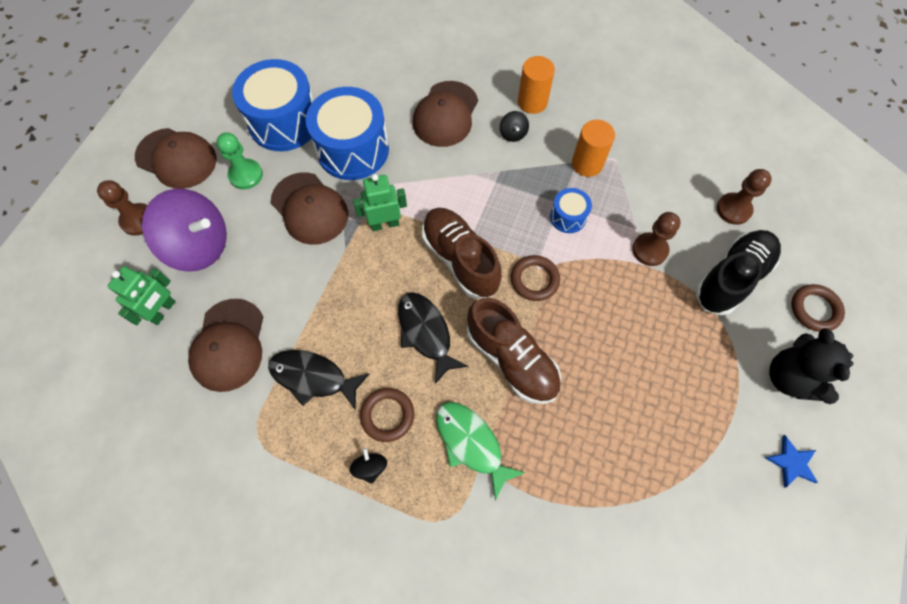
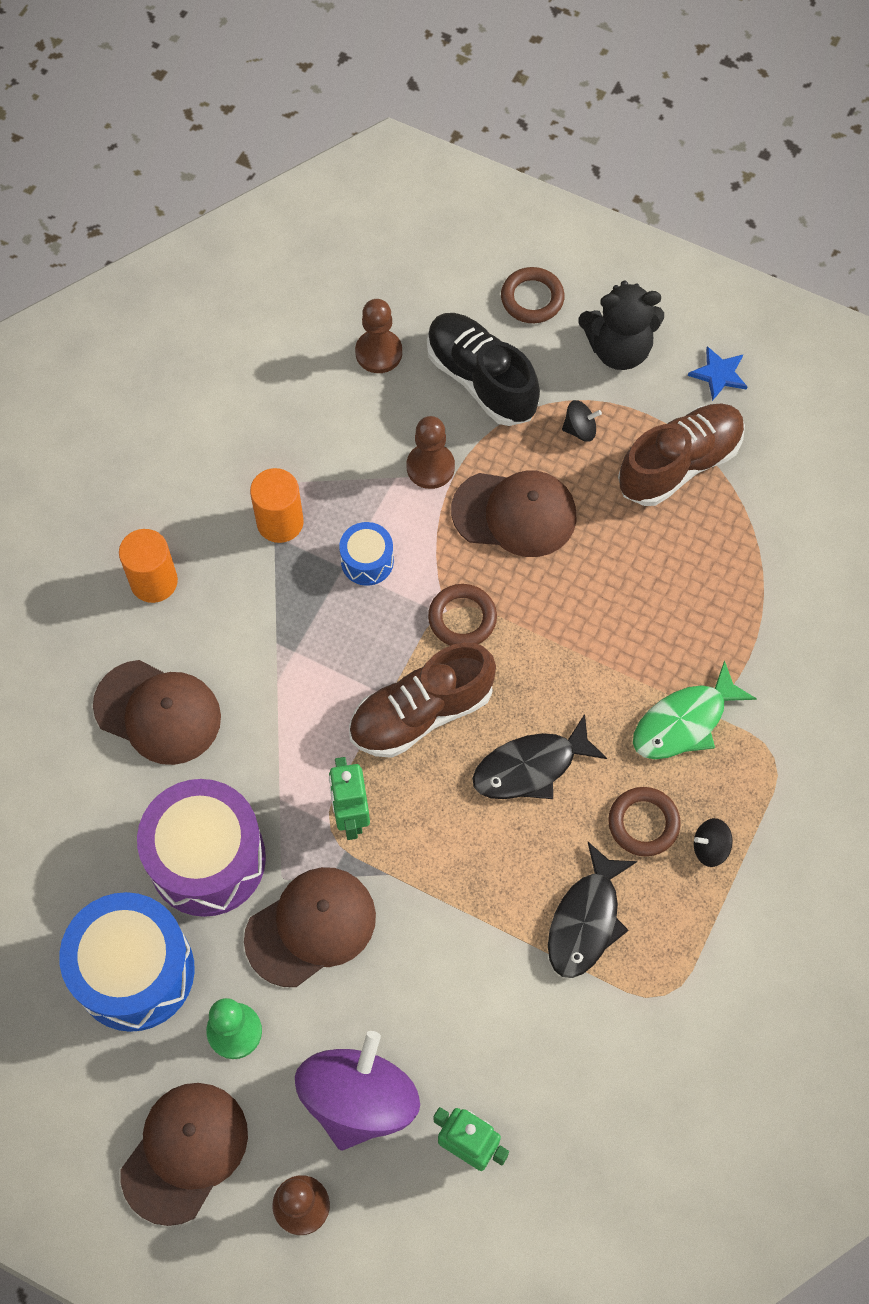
camera: 85 degrees left, 0 degrees up
(229, 345) = (530, 1042): brown cap -> brown cap (514, 514)
(353, 149) = (207, 859): blue drum -> purple drum
(511, 359) = (575, 661): brown shoe -> brown shoe (679, 464)
(513, 134) = (211, 617): black spinning top -> black spinning top (580, 429)

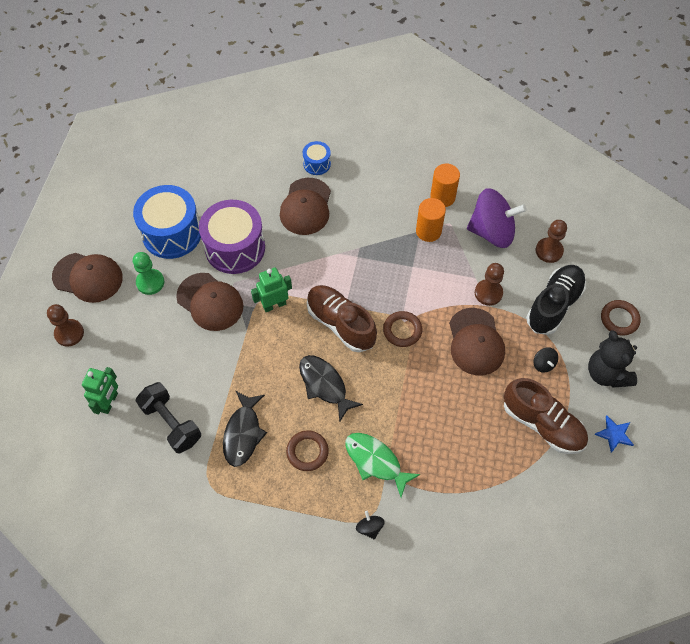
camera: 75 degrees right, 5 degrees down
(154, 581) = (375, 186): orange cylinder -> orange cylinder (442, 197)
(359, 1099) = (125, 346): purple spinning top -> purple spinning top (492, 232)
(367, 561) = (420, 277): blue drum -> blue drum (317, 164)
(537, 1040) = (171, 423): none -> black dumbbell
(586, 920) = (243, 433): black fish -> black fish turned 90 degrees counterclockwise
(710, 848) = (302, 492): black spinning top -> black spinning top (369, 527)

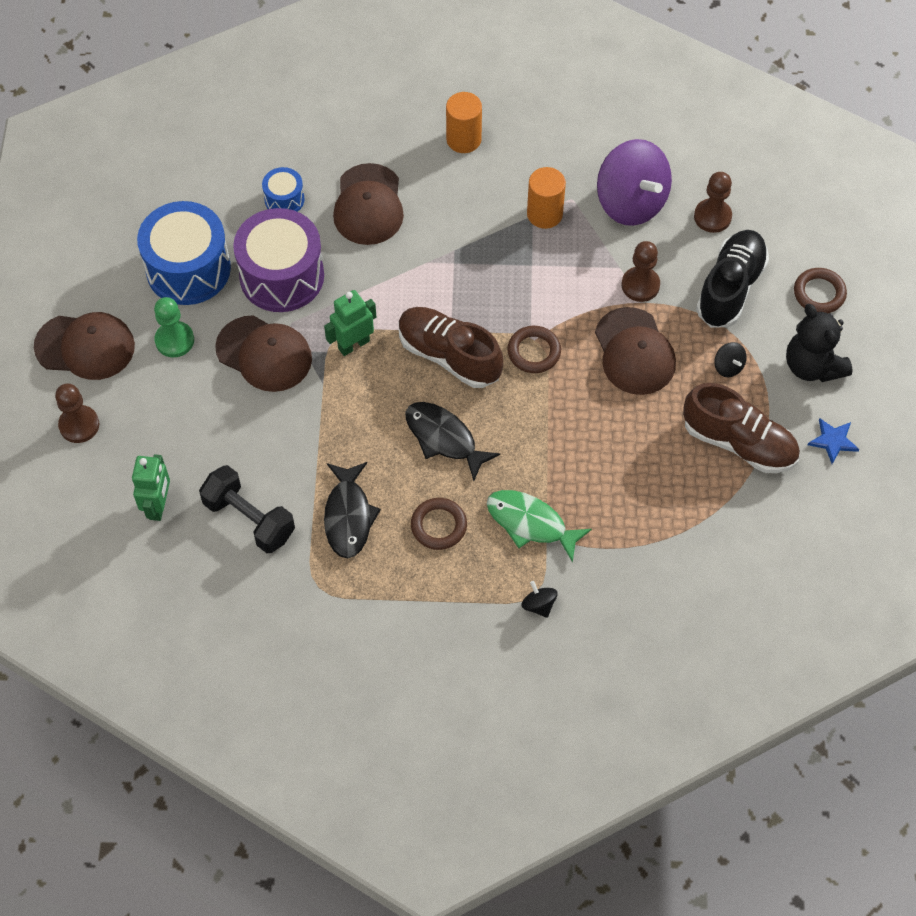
camera: 10 degrees left, 0 degrees up
(317, 164) = (371, 143): blue drum -> blue drum (284, 199)
(442, 197) = (555, 164): orange cylinder -> orange cylinder (463, 139)
(492, 232) = (631, 202): purple spinning top -> purple spinning top turned 60 degrees clockwise

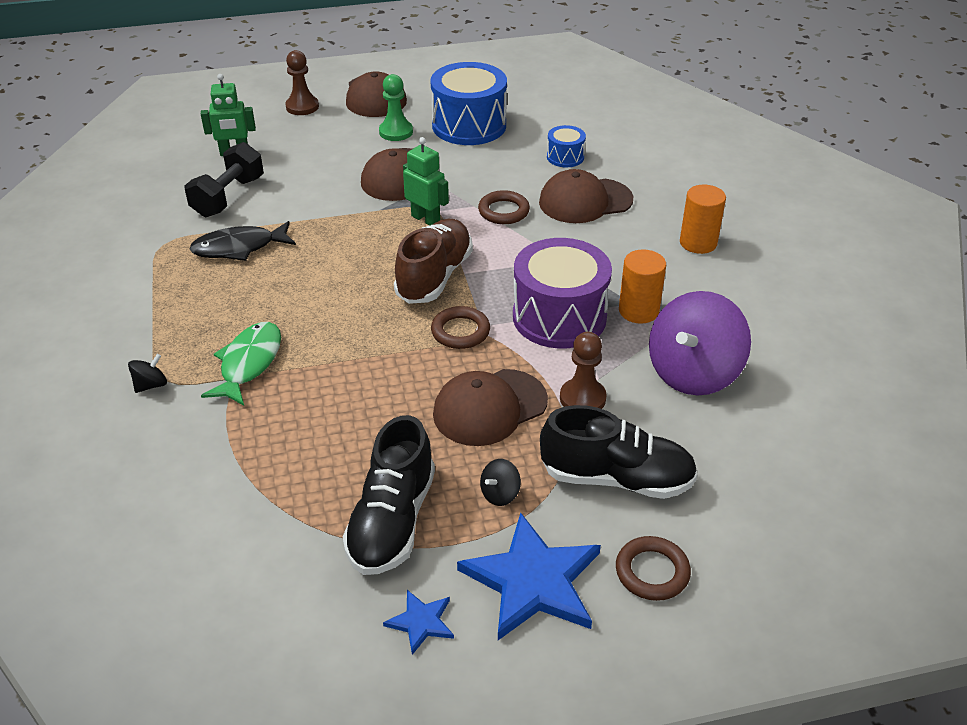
camera: 75 degrees right, 20 degrees down
(282, 276) = (483, 170): purple drum -> purple drum (559, 317)
(438, 526) = (237, 302): brown ring -> brown ring (503, 211)
(444, 438) = (337, 289): black fish -> none
(712, 217) = (713, 446): brown pawn -> none
(739, 442) = (392, 521): brown shoe -> black shoe
(812, 366) = (533, 581): black teddy bear -> blue star

